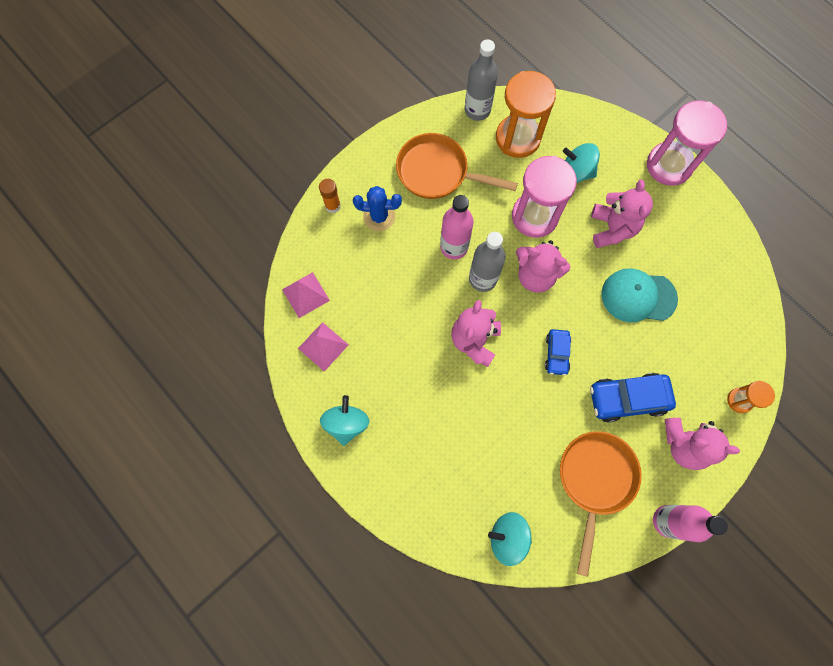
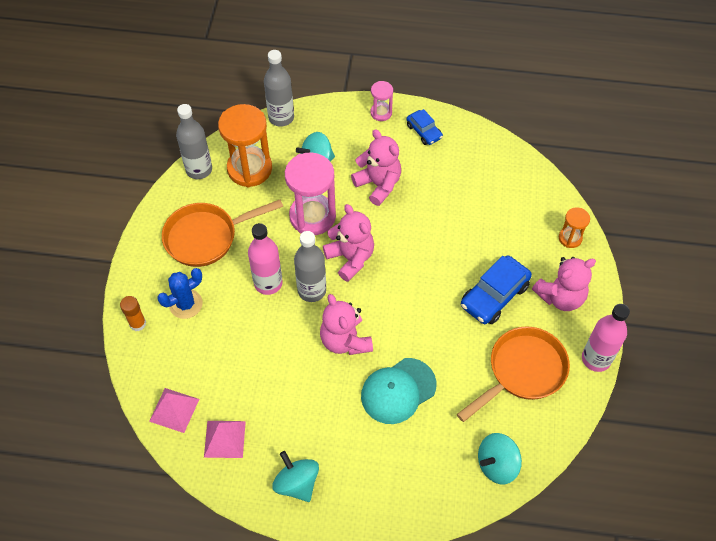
camera: 40 degrees left, 15 degrees down
(535, 275) = (350, 258): pink teddy bear -> pink teddy bear turned 105 degrees counterclockwise
(556, 354) = (415, 303): blue car -> blue car (424, 131)
(580, 110) = (281, 117): none -> grey bottle
(595, 480) = (522, 371): orange pan -> orange pan turned 75 degrees clockwise
(638, 296) = (439, 218): turquoise cap -> turquoise cap (398, 391)
(669, 165) = (381, 113): pink hourglass -> pink hourglass, size x0.50

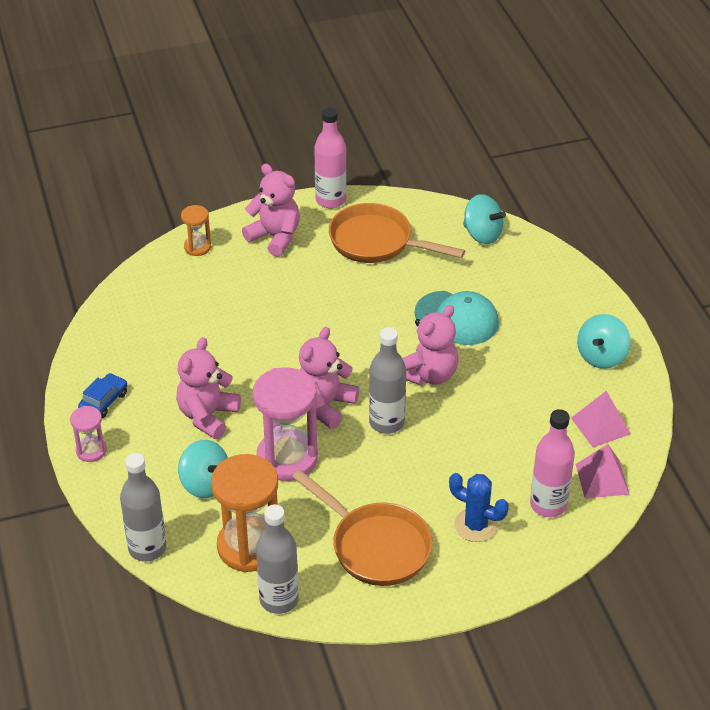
camera: 115 degrees left, 15 degrees down
(137, 324) = (529, 558): orange glue stick -> none
(268, 283) = (401, 463): pink bottle -> pink bottle (548, 505)
(494, 295) = (303, 282): blue car -> none

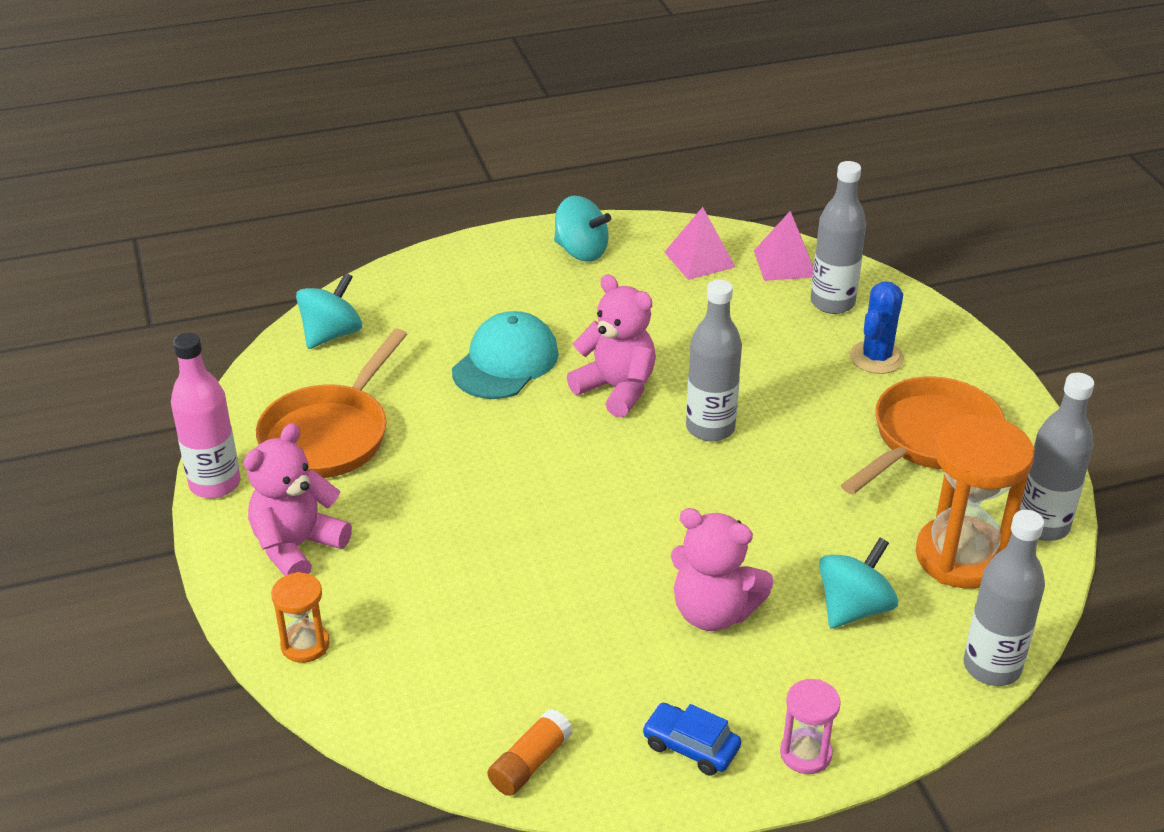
camera: 90 degrees left, 5 degrees down
(102, 336) = (530, 763): none -> orange glue stick
(287, 458) = (790, 523): pink hourglass -> none
(325, 405) = (681, 486): pink teddy bear -> none
(548, 505) = (832, 303): pink bottle -> grey bottle

